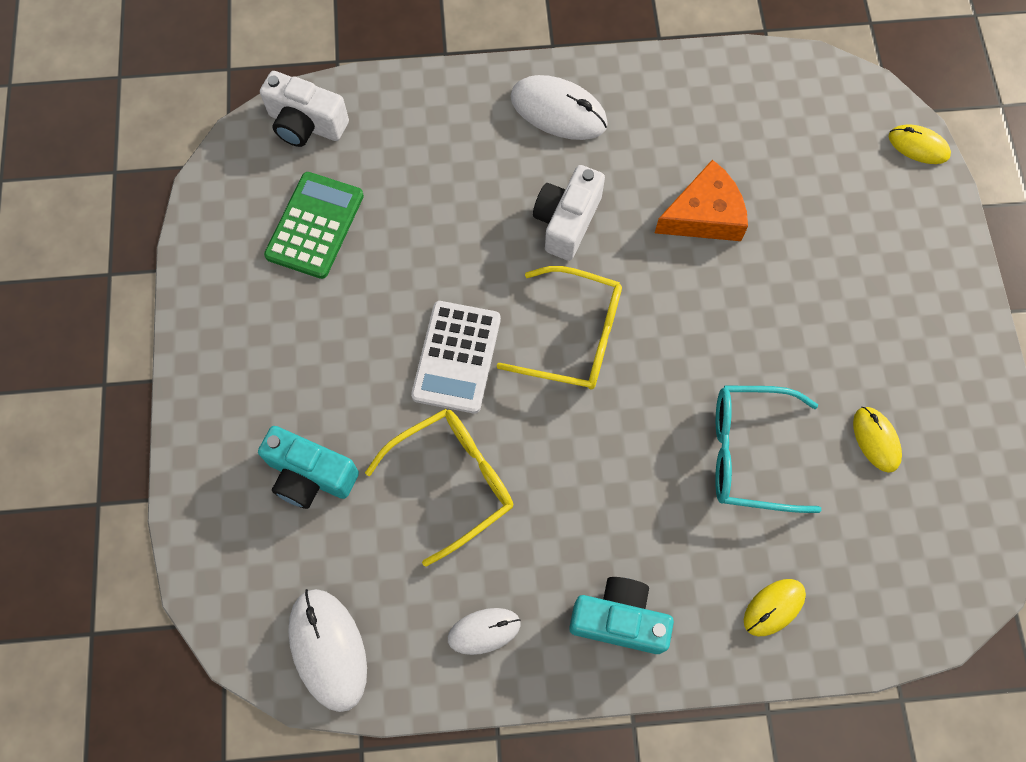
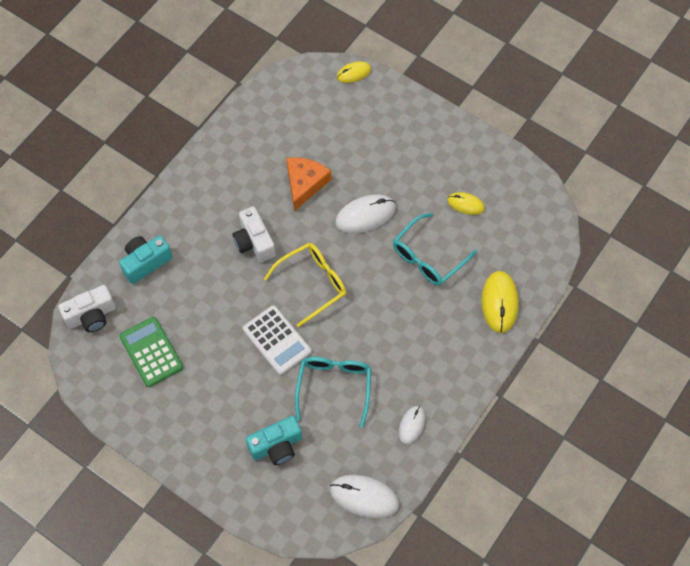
camera: 50 degrees left, 5 degrees down
(453, 481) = (334, 387): yellow glasses -> turquoise glasses
(558, 111) = (194, 200): white mouse -> white mouse (365, 215)
(619, 619) = (453, 366): turquoise camera -> turquoise camera (145, 262)
(774, 607) = (499, 302): yellow mouse -> yellow mouse, size x1.66

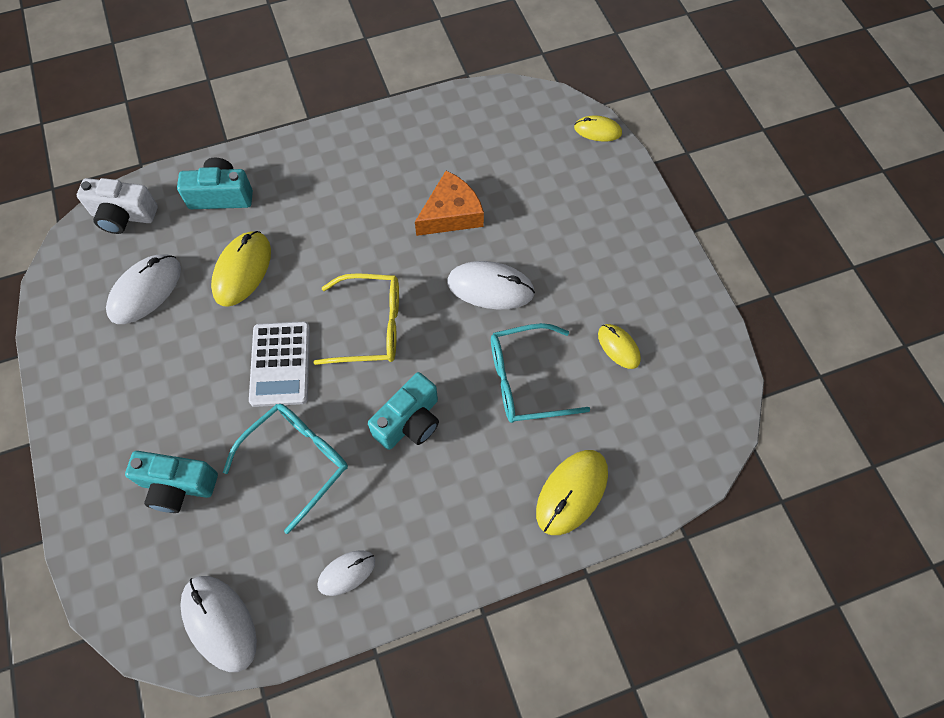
camera: 35 degrees right, 0 degrees up
(151, 352) = (145, 290): green calculator -> white mouse
(203, 300) = (242, 270): none -> yellow mouse
(254, 242) = (346, 242): white camera -> none
(380, 323) = (409, 422): none -> turquoise camera

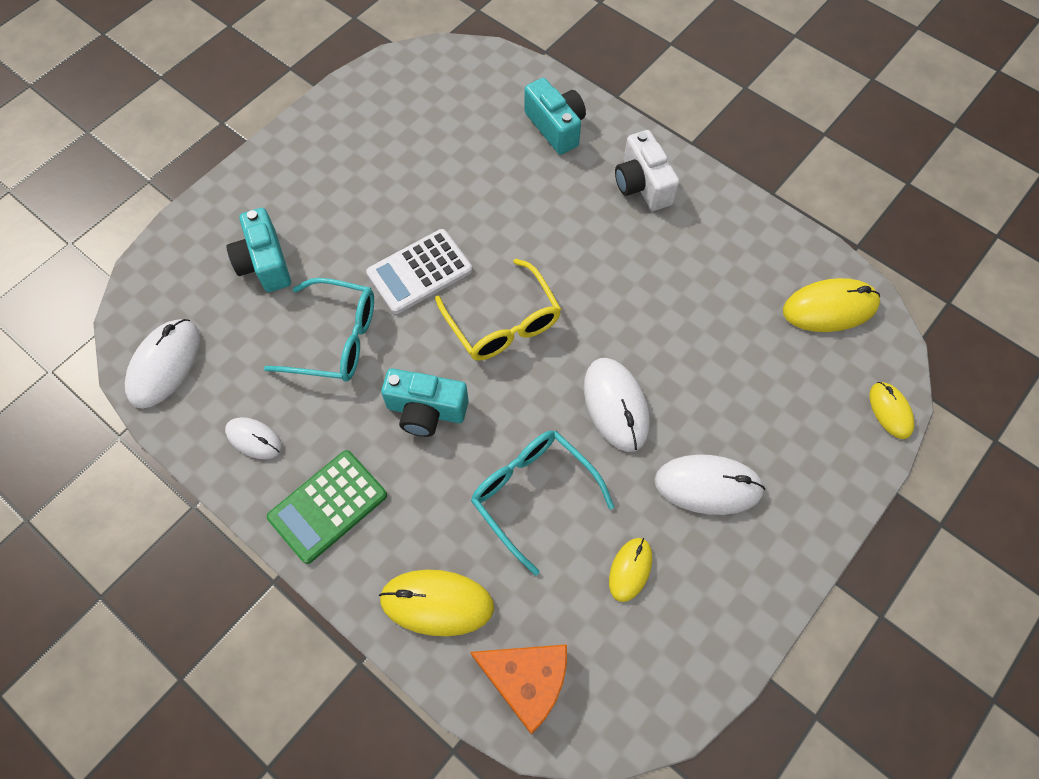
camera: 60 degrees right, 0 degrees up
(123, 216) = (485, 72): white camera -> white camera (642, 185)
(145, 290) = (425, 131): white mouse -> white mouse (708, 485)
(242, 270) = (492, 188): yellow mouse -> yellow mouse (829, 308)
(445, 538) = (328, 506): none -> green calculator
(451, 214) = (675, 323): orange cheese -> orange cheese (526, 680)

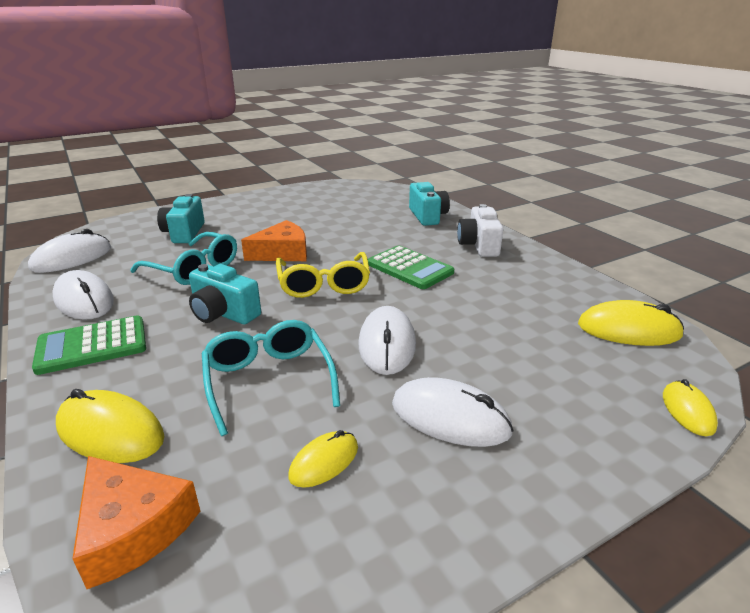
camera: 20 degrees right, 35 degrees down
(254, 439) = (84, 300): white mouse -> white mouse, size x1.66
(419, 272) = (282, 253): white calculator -> orange cheese
(583, 260) = (410, 268): none -> green calculator

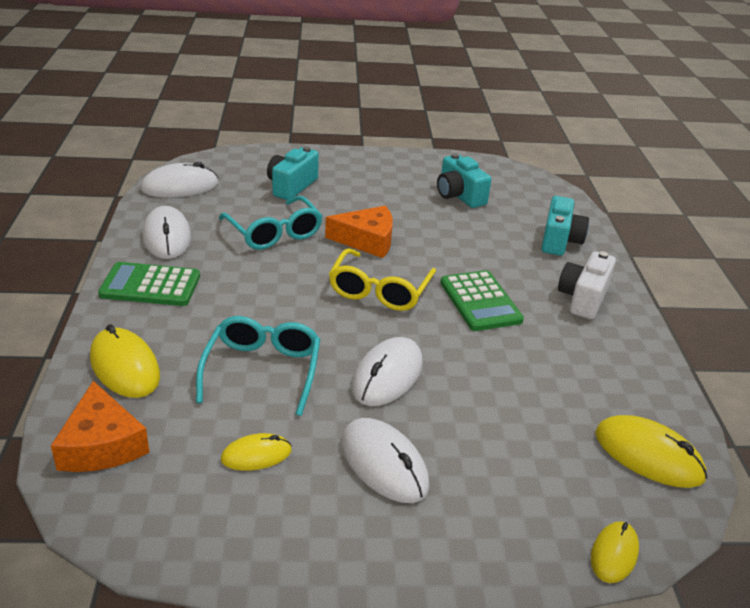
camera: 25 degrees right, 5 degrees up
(223, 313) = (269, 291): turquoise camera -> turquoise camera (459, 196)

